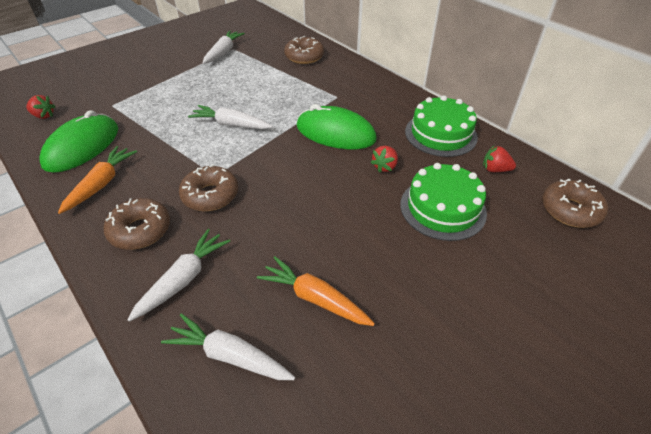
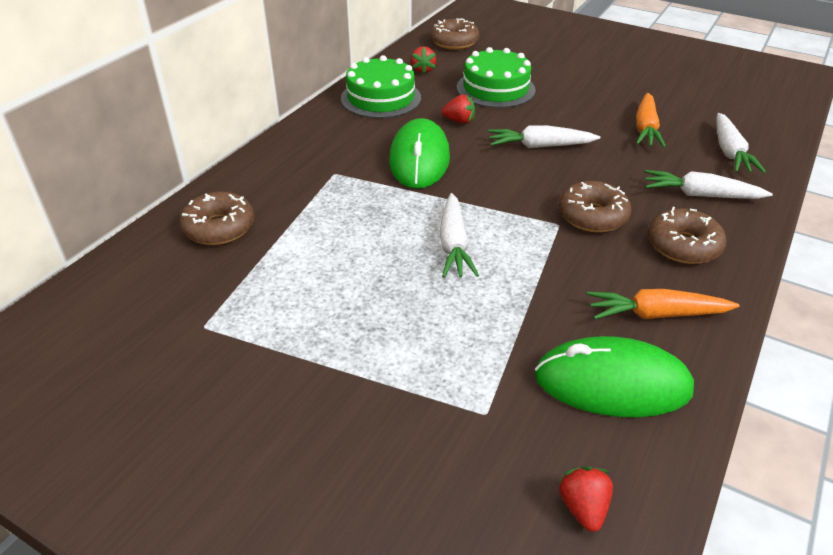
camera: 110 degrees left, 5 degrees down
(223, 52) = (225, 334): white carrot -> white carrot (540, 146)

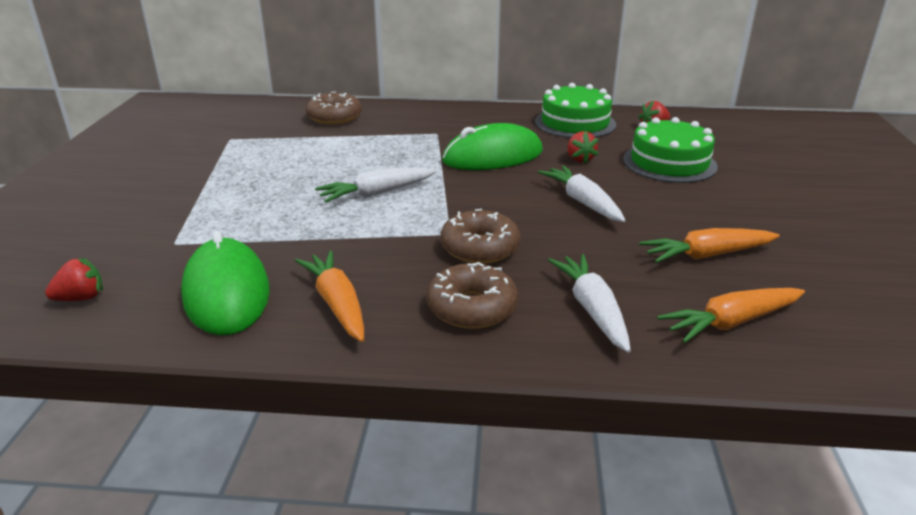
camera: 65 degrees right, 10 degrees down
(454, 42) = (736, 128): brown donut -> none
(729, 151) = (731, 322): white carrot -> orange carrot

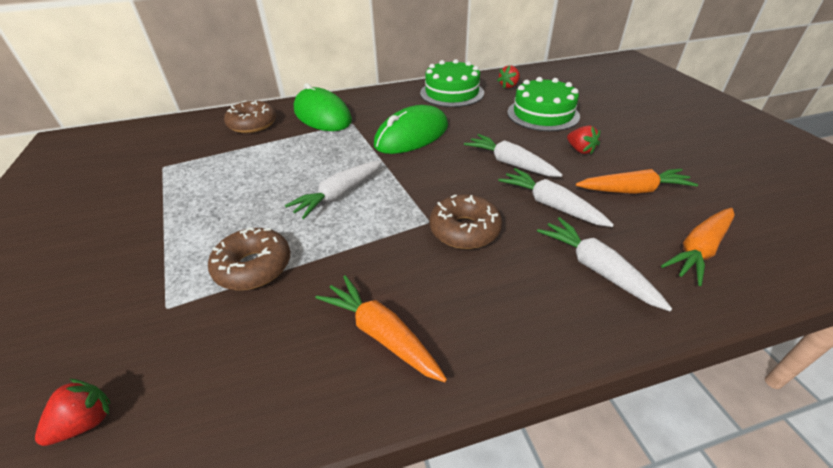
camera: 20 degrees left, 10 degrees up
(226, 292) = (259, 356): green mouse -> green mouse (322, 115)
(472, 308) = (503, 298): brown donut -> brown donut (253, 267)
(580, 159) = (479, 124): red strawberry -> red strawberry (580, 150)
(594, 248) = (551, 205): none -> white carrot
(707, 255) = (632, 190): orange carrot -> orange carrot turned 150 degrees counterclockwise

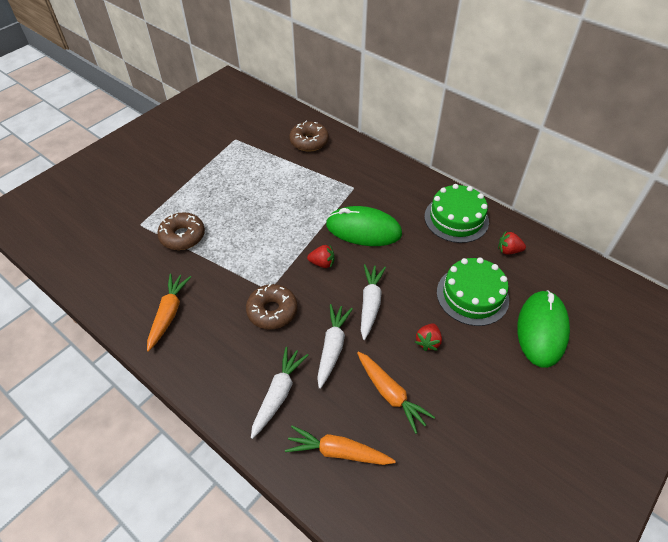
camera: 55 degrees right, 10 degrees up
(86, 422) = (77, 246): red strawberry -> red strawberry (322, 263)
(322, 115) = (350, 166): green mouse -> green mouse (541, 330)
(339, 194) = (265, 232): white carrot -> none

